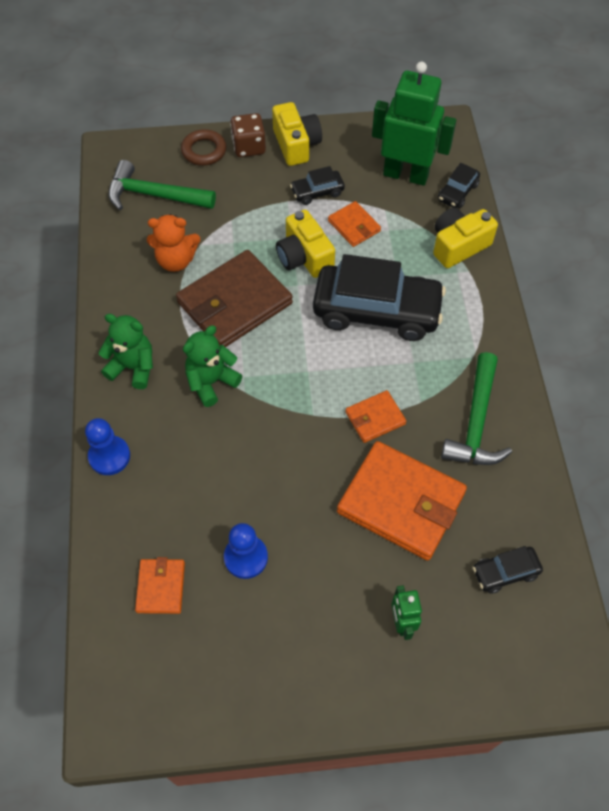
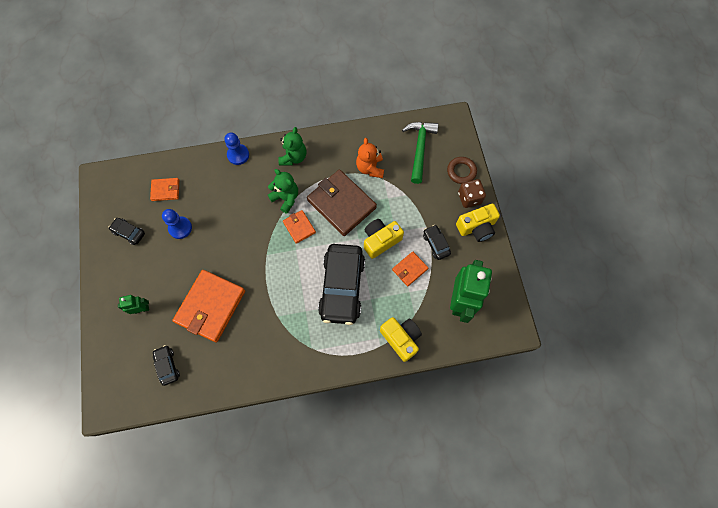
camera: 85 degrees right, 10 degrees up
(375, 418) = (265, 290): orange wallet -> orange wallet (299, 227)
(457, 192) = (449, 338): black car -> black car (129, 233)
(476, 422) = (264, 350): green hammer -> none

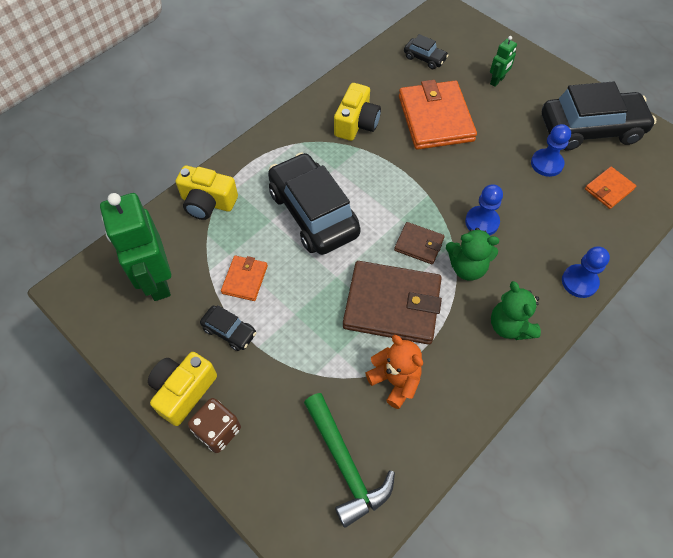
camera: 145 degrees right, 10 degrees down
(129, 233) = (590, 129): black car -> black car, size x2.23
(253, 217) = (482, 222): none -> blue pawn
(299, 227) = (419, 244): orange wallet -> brown wallet
(380, 240) = (306, 291): yellow camera -> yellow camera (356, 123)
(461, 171) = (255, 468): brown ring -> none

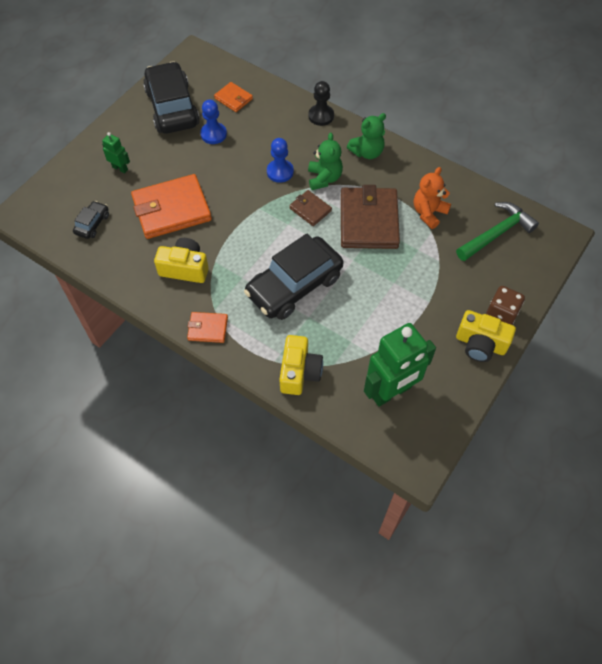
camera: 100 degrees left, 0 degrees up
(229, 331) = (422, 324): black car -> none
(245, 279) = (372, 324): orange wallet -> orange wallet (208, 328)
(419, 244) = (310, 209): brown wallet -> brown wallet turned 60 degrees counterclockwise
(579, 282) = (321, 116): blue pawn -> black pawn

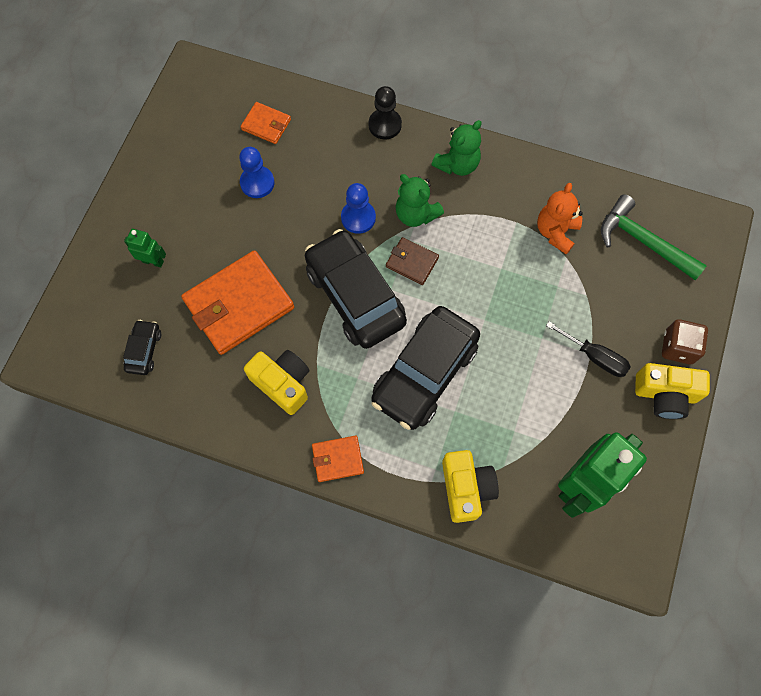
camera: 15 degrees left, 10 degrees up
(172, 108) = (191, 156): black car -> black car (355, 296)
(185, 268) = (282, 383): yellow camera -> yellow camera turned 45 degrees clockwise
(324, 178) = (416, 214): green teddy bear -> green teddy bear turned 150 degrees clockwise
(368, 221) = (487, 261): brown wallet -> none
(432, 305) = (594, 357): none -> black screwdriver
(496, 234) = (643, 241): green hammer -> green hammer turned 90 degrees counterclockwise

